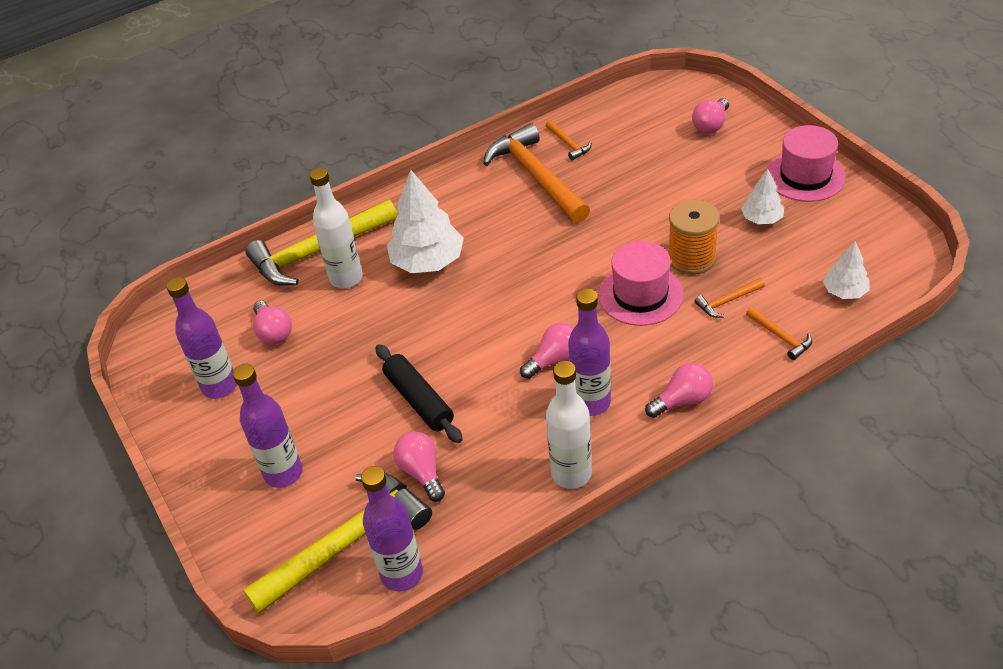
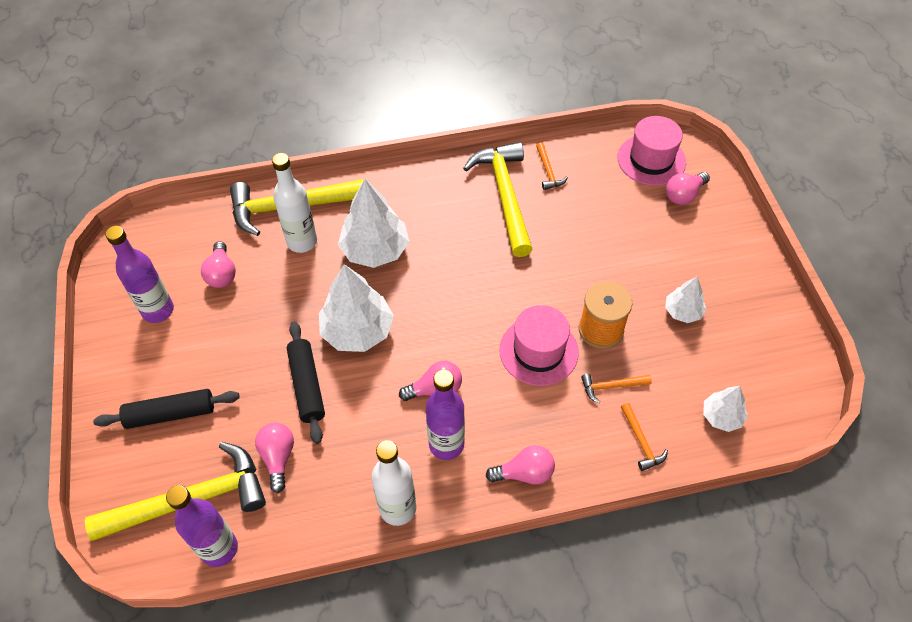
camera: 15 degrees right, 10 degrees up
(283, 473) = (170, 414): purple bottle -> black rolling pin
(447, 336) = (357, 331): none -> white tree
(536, 176) = (505, 196): orange hammer -> yellow hammer
(805, 176) = (744, 280): pink hat -> pink hat (651, 160)

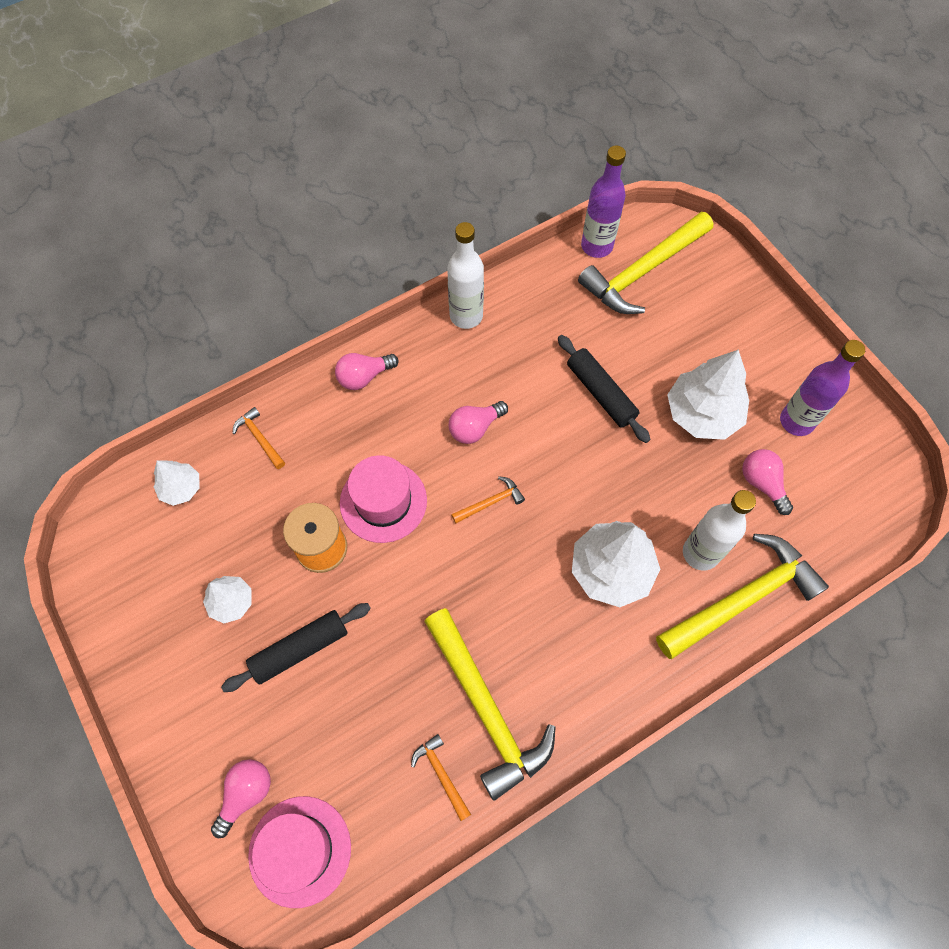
camera: 160 degrees right, 10 degrees up
(170, 414) = (709, 330): black rolling pin -> black rolling pin (300, 649)
(278, 457) = (590, 324): pink light bulb -> none
(357, 331) = (581, 464): white tree -> white tree (702, 413)
(446, 444) = (444, 380): purple bottle -> none
(611, 386) = (298, 485): orange hammer -> orange hammer (490, 502)

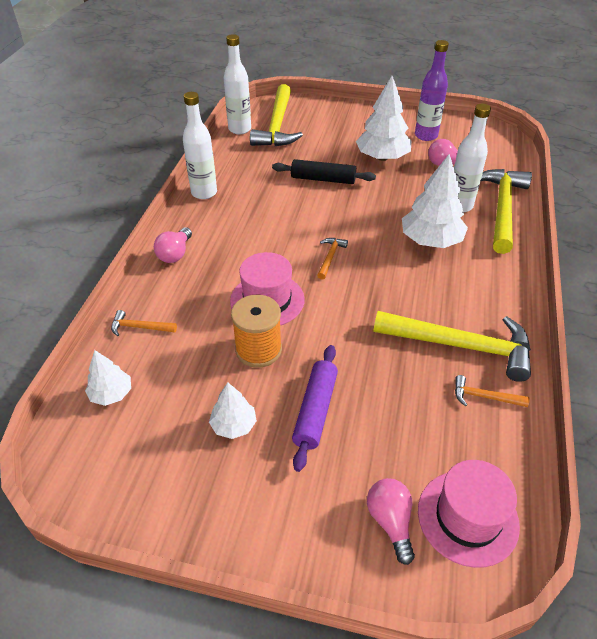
camera: 45 degrees left, 20 degrees down
(300, 649) = (315, 410): black rolling pin -> purple rolling pin
(475, 428) = (276, 233): pink light bulb -> none
(596, 246) = (239, 129): purple bottle -> white bottle

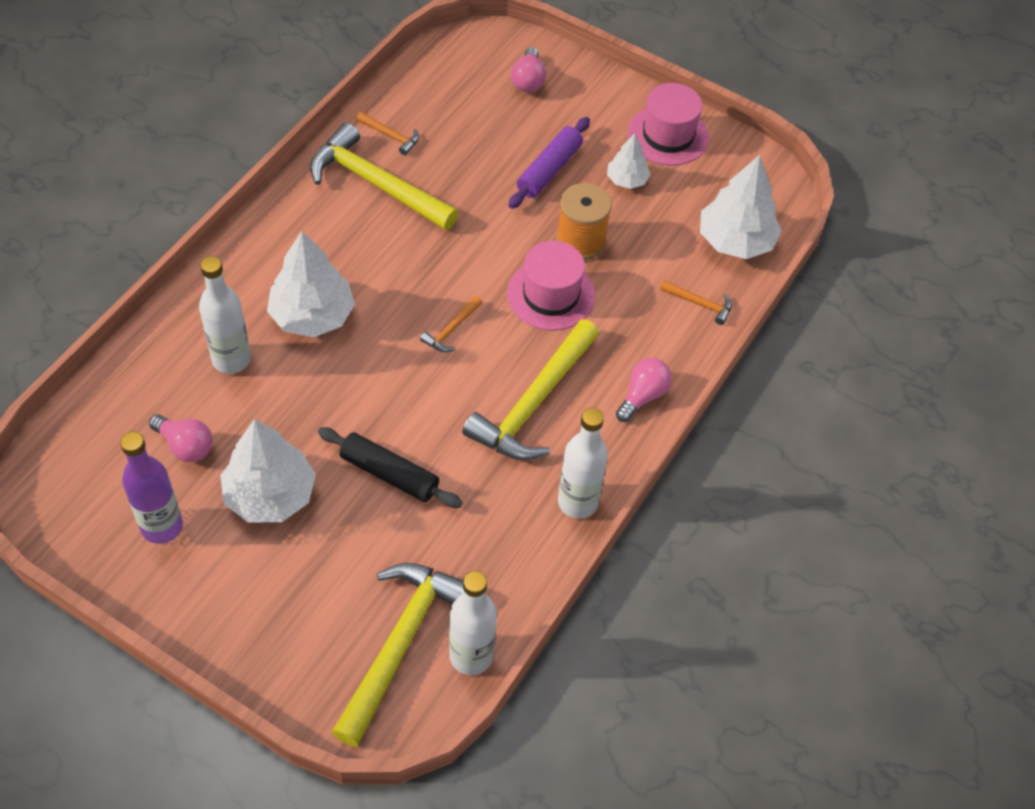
camera: 165 degrees left, 10 degrees up
(111, 394) = (735, 240): white tree -> white tree, size x1.82
(467, 517) = (469, 66): pink hat -> pink hat (668, 135)
(502, 209) = (179, 336): yellow hammer -> yellow hammer (533, 403)

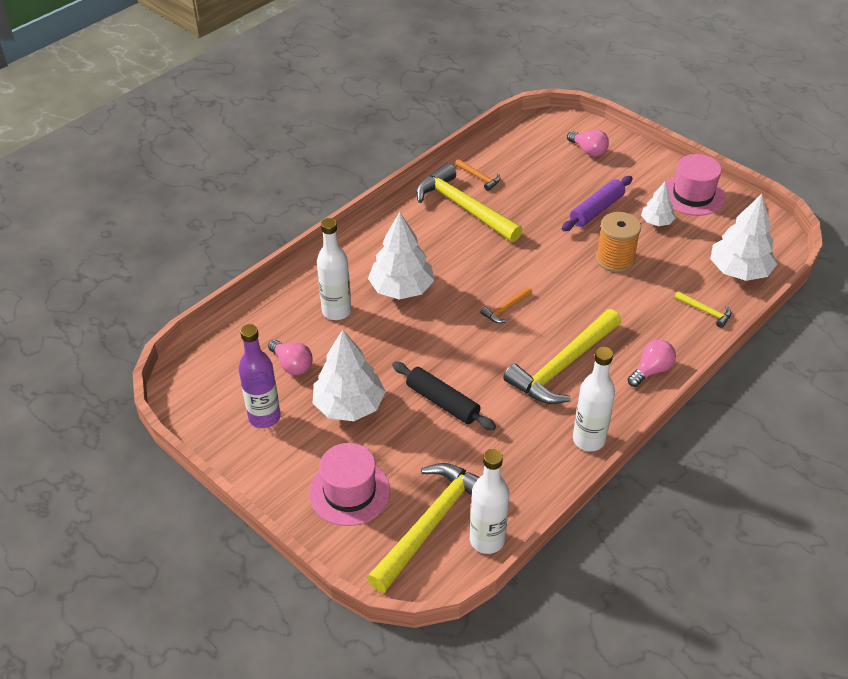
camera: 15 degrees right, 10 degrees down
(528, 80) = (588, 151): pink light bulb -> pink light bulb turned 60 degrees counterclockwise
(551, 295) = (586, 293): pink hat -> pink hat (349, 491)
(700, 304) = (705, 311): orange hammer -> yellow hammer

